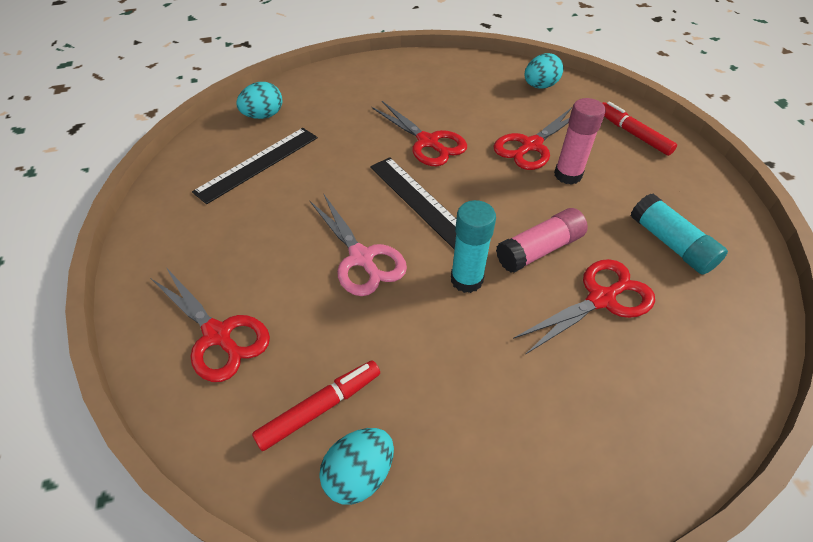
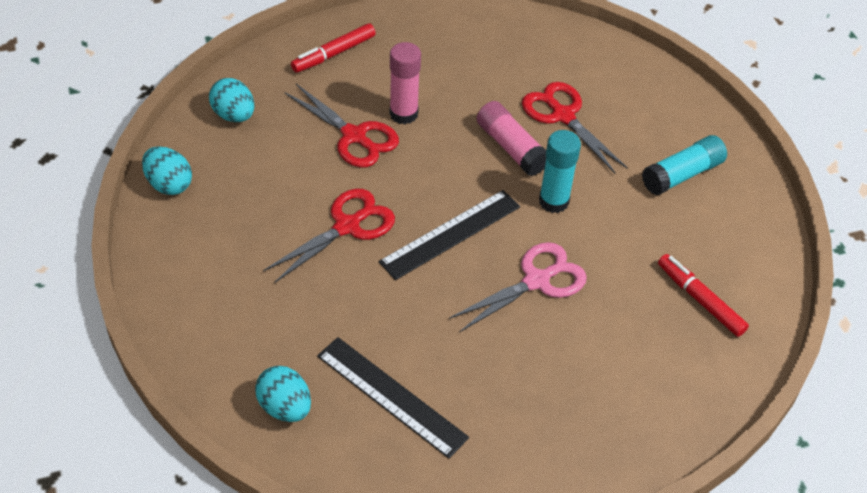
camera: 95 degrees left, 0 degrees up
(218, 335) = (646, 386): red scissors -> none
(359, 474) = (745, 271): turquoise egg -> turquoise egg (169, 184)
(671, 244) = (495, 61): turquoise glue stick -> turquoise glue stick (682, 174)

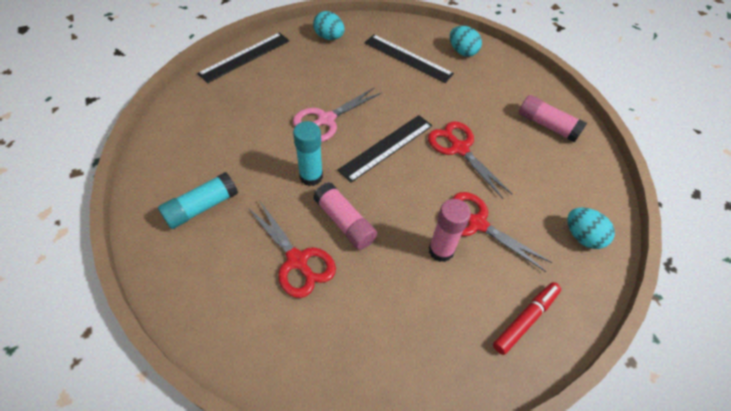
camera: 175 degrees right, 5 degrees up
(169, 184) = (596, 171): turquoise egg -> turquoise egg (329, 37)
(201, 253) = (547, 125): none -> pink glue stick
(347, 226) = (459, 148): red scissors -> red scissors turned 105 degrees clockwise
(685, 413) = (245, 57): none -> black ruler
(700, 300) = (217, 114): red marker -> none

